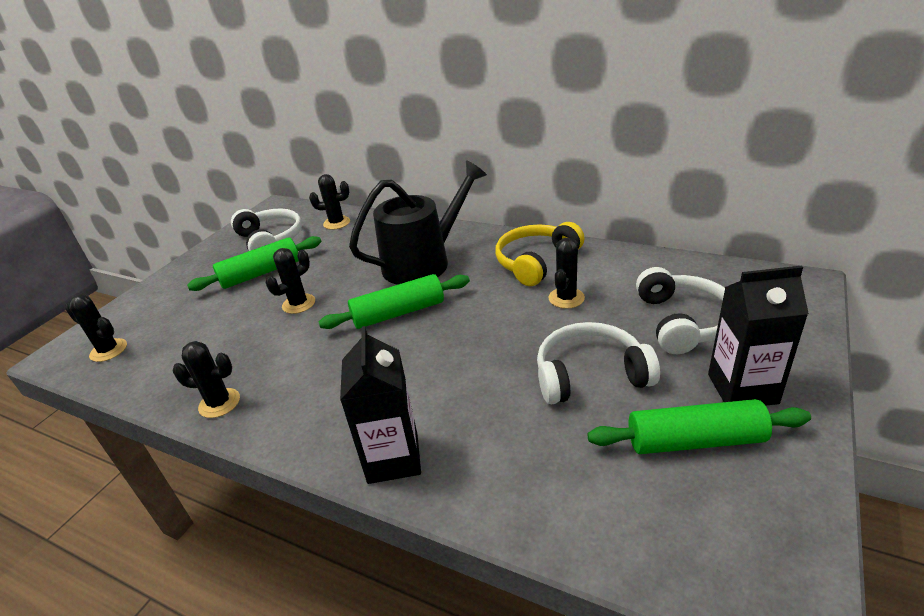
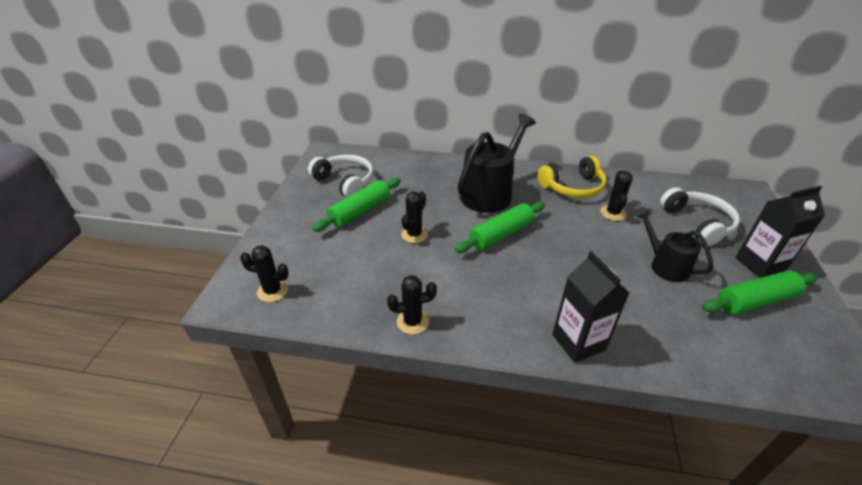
camera: 20 degrees left, 5 degrees up
(336, 223) = (393, 164): black cactus -> none
(536, 262) = (573, 187): yellow headphones -> yellow headphones turned 135 degrees counterclockwise
(590, 374) = (665, 266): white headphones -> black watering can

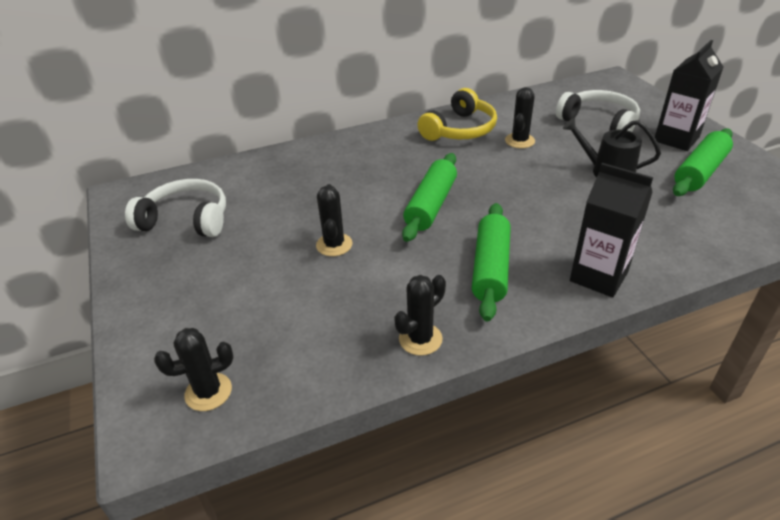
camera: 30 degrees left, 0 degrees up
(360, 211) = (240, 246): green rolling pin -> green rolling pin (490, 268)
(489, 193) = (379, 167): black watering can -> none
(613, 213) = (519, 141): black cactus -> black cactus turned 45 degrees clockwise

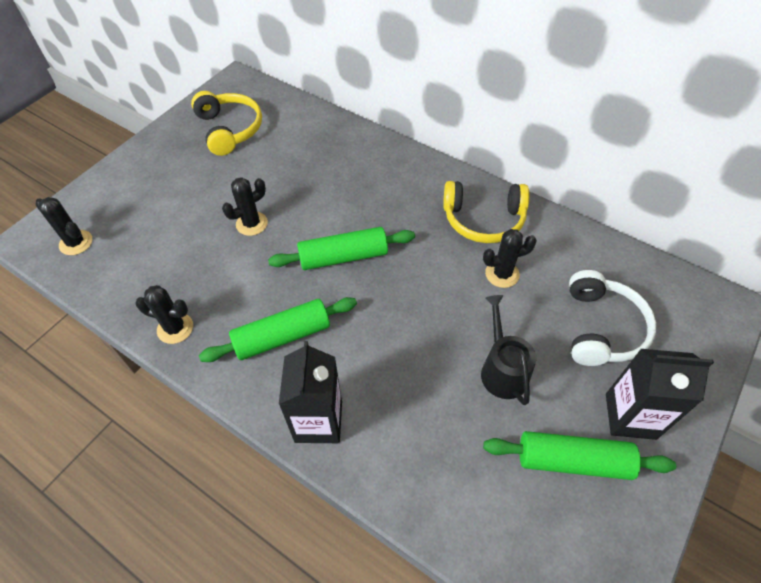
camera: 55 degrees right, 15 degrees up
(186, 219) = (230, 129): white headphones -> yellow headphones

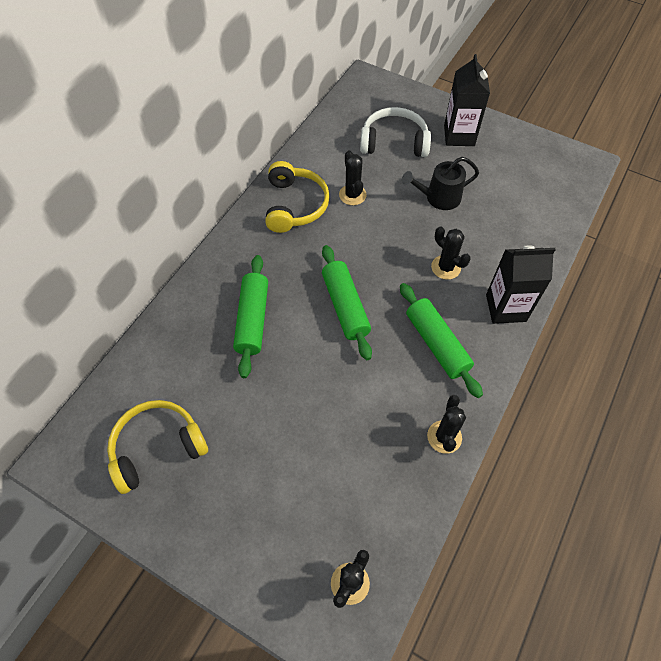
camera: 95 degrees left, 5 degrees up
(251, 224) = (309, 393): black cactus -> black cactus (446, 267)
(573, 461) = (496, 165): green rolling pin -> green rolling pin (253, 320)

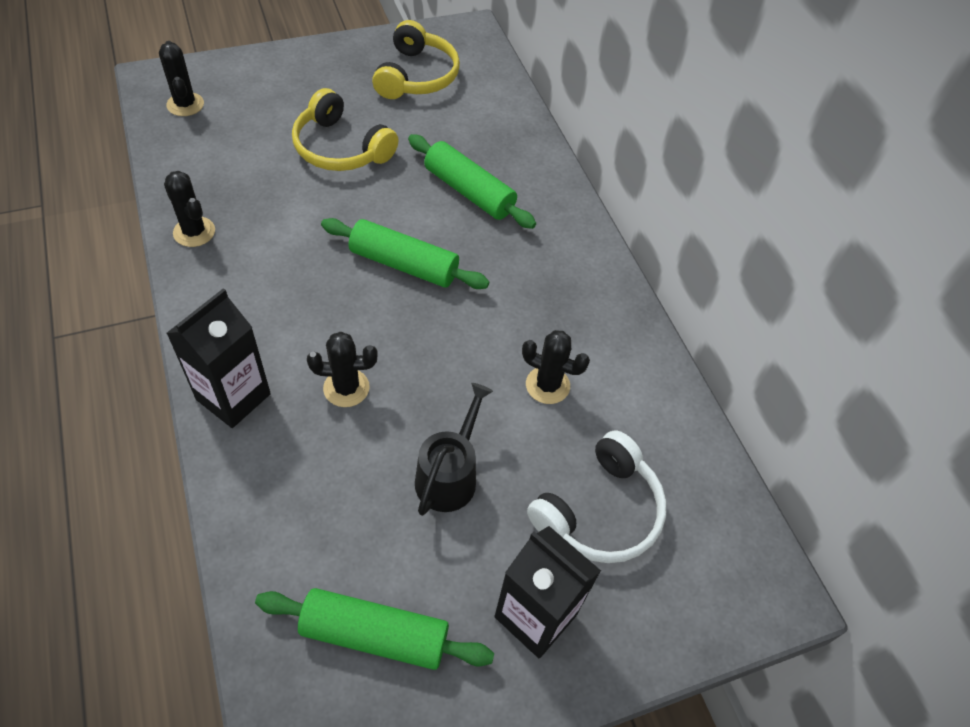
camera: 125 degrees right, 5 degrees down
(295, 205) = (585, 319): yellow headphones -> yellow headphones (340, 148)
(436, 344) = (276, 300): green rolling pin -> green rolling pin (375, 634)

